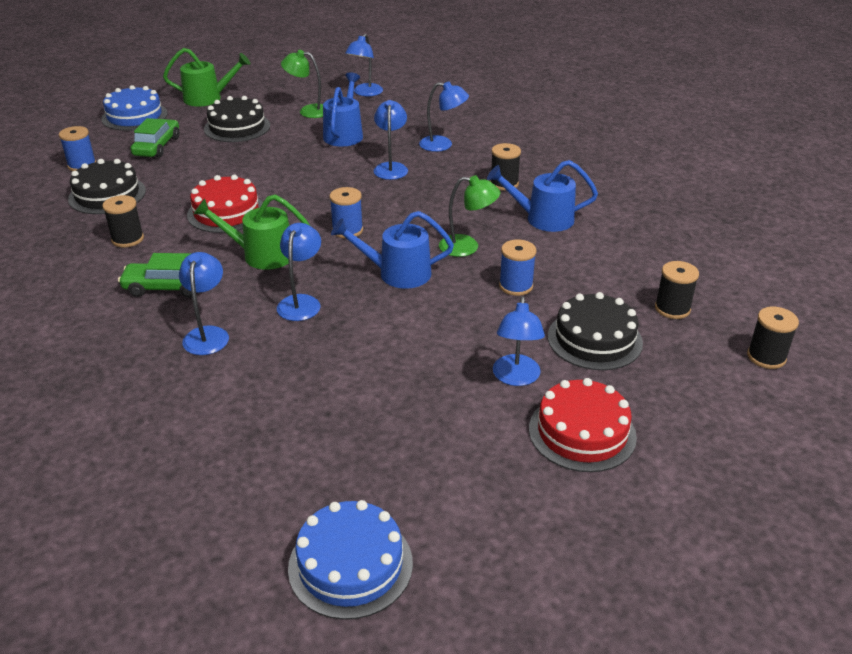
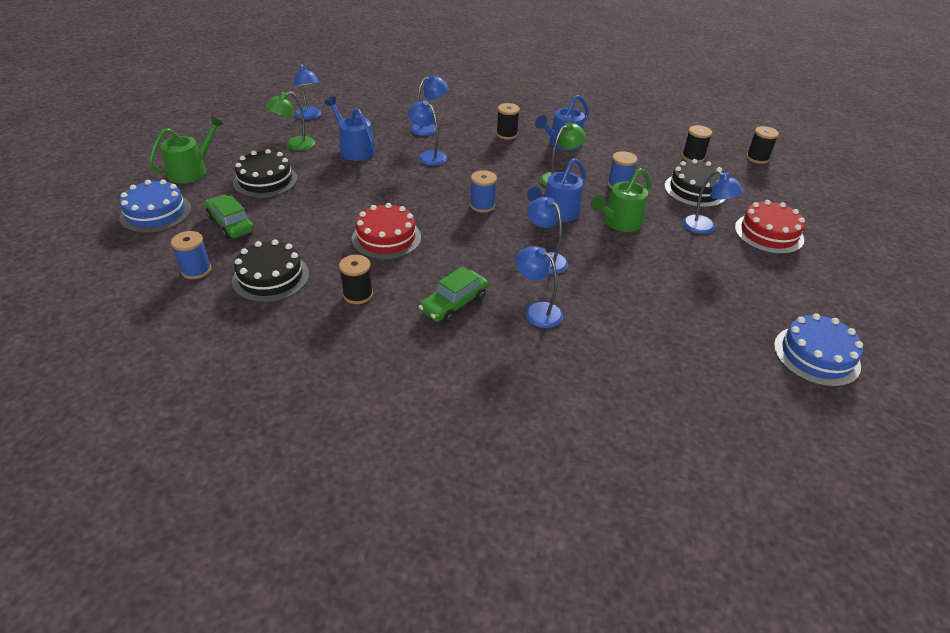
camera: 50 degrees left, 5 degrees up
(261, 255) = (466, 249): green watering can -> green watering can (619, 222)

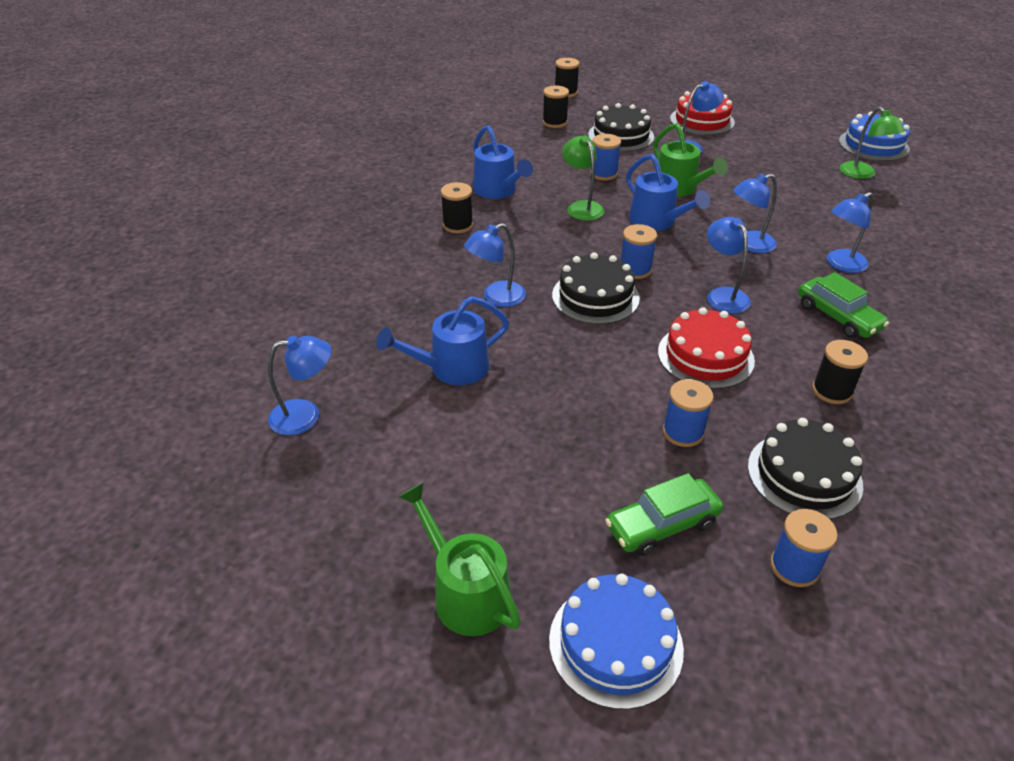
camera: 75 degrees left, 0 degrees up
(265, 180) = (527, 480): black cake -> black cake (595, 296)
(295, 145) = (412, 438): green lamp -> green lamp (862, 174)
(307, 230) = (683, 432): none -> blue spool
(429, 128) = (410, 287): blue lamp -> blue lamp (723, 295)

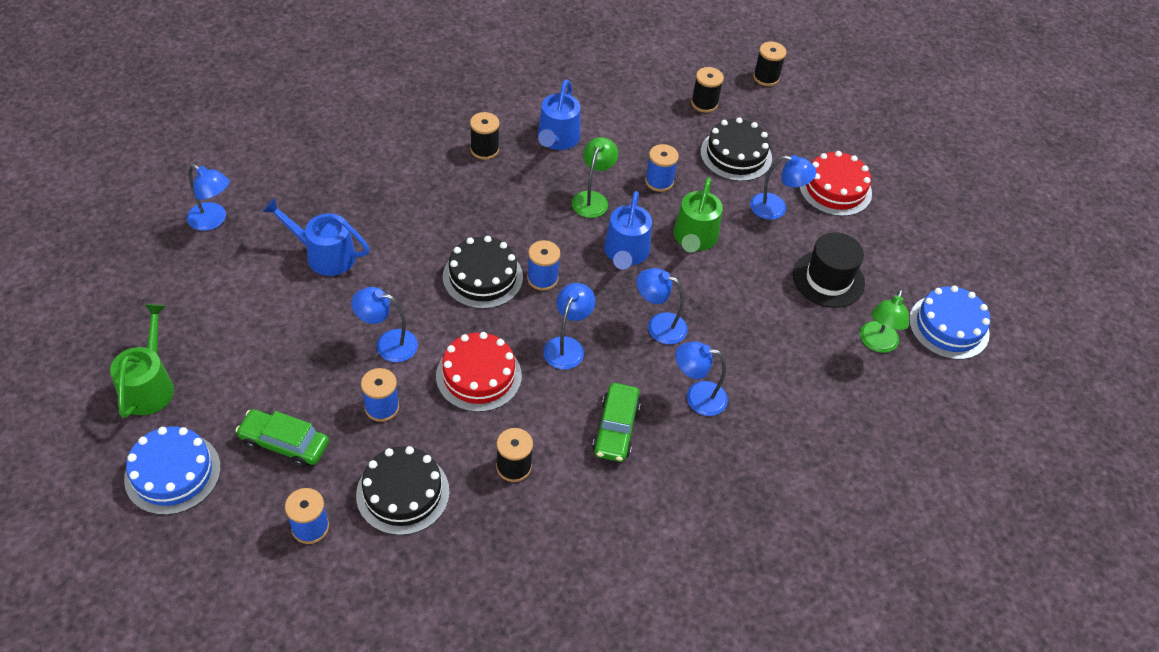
camera: 40 degrees right, 10 degrees up
(496, 297) = (422, 227): blue lamp -> blue lamp (388, 344)
(782, 162) = (828, 279): none -> black hat

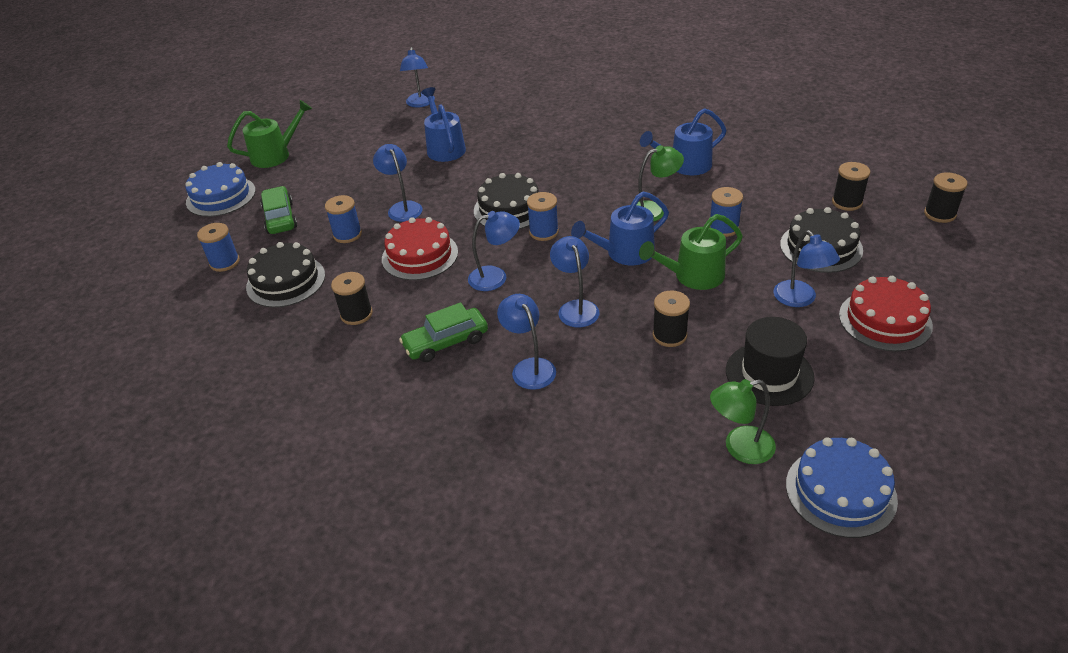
camera: 60 degrees right, 10 degrees down
(484, 149) = (624, 146): black spool -> black spool (669, 335)

